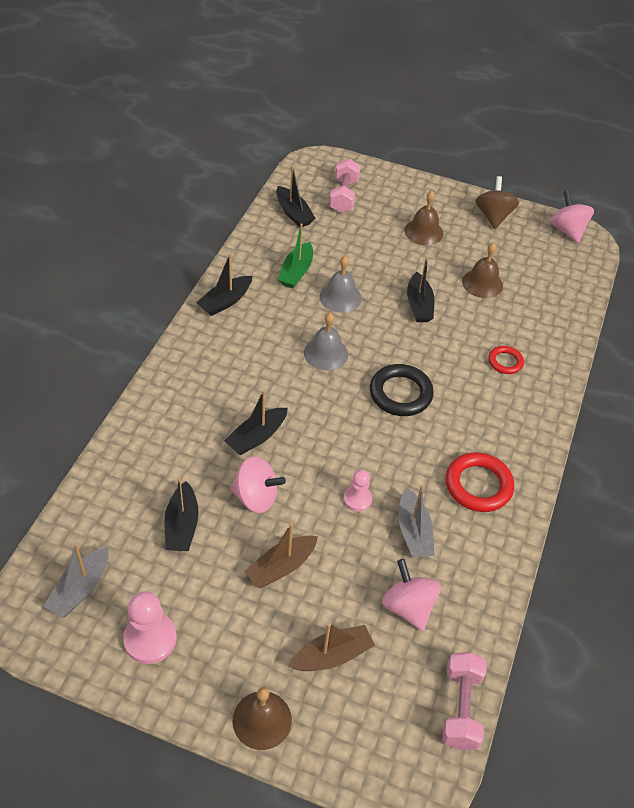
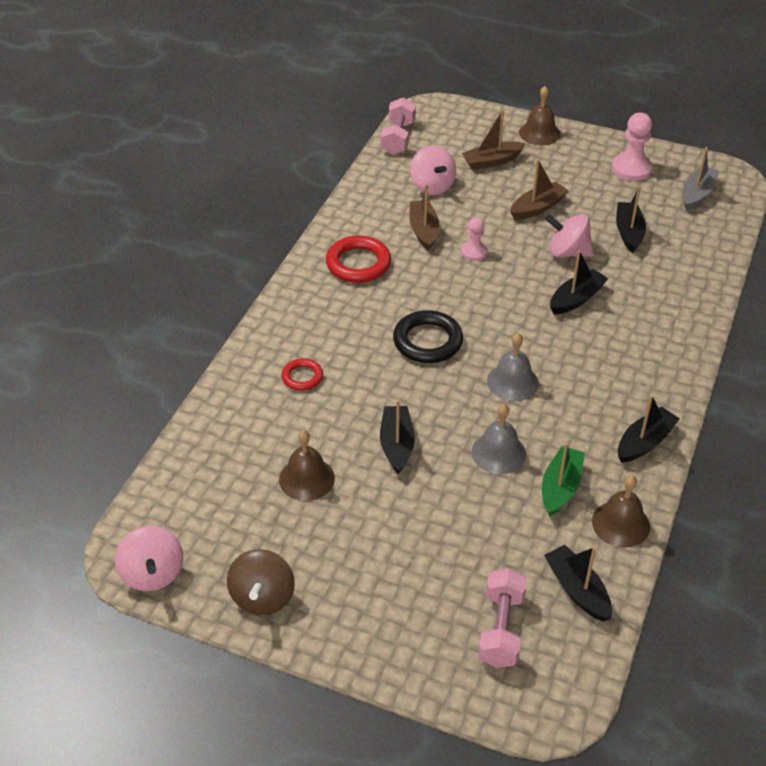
camera: 175 degrees left, 5 degrees down
(413, 532) = (423, 230): grey boat -> brown boat
(423, 232) = (377, 562): brown bell -> brown bell (621, 523)

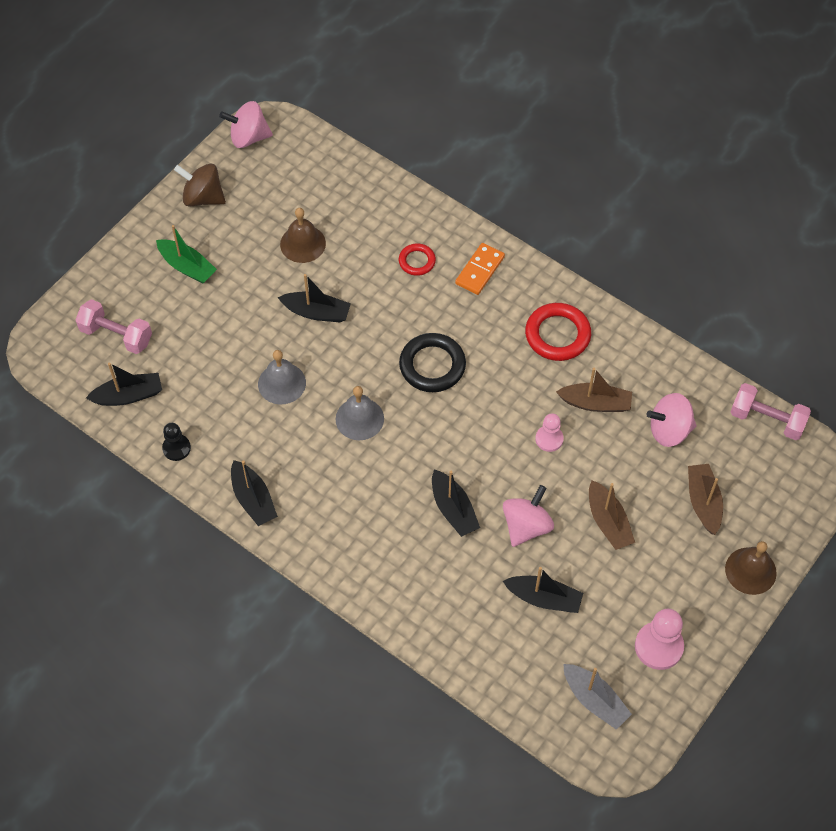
camera: 105 degrees right, 15 degrees up
(299, 328) = (479, 270): none -> orange domino
(560, 487) = (229, 417): green boat -> green boat (187, 267)
(621, 523) = (176, 448): brown bell -> black pawn

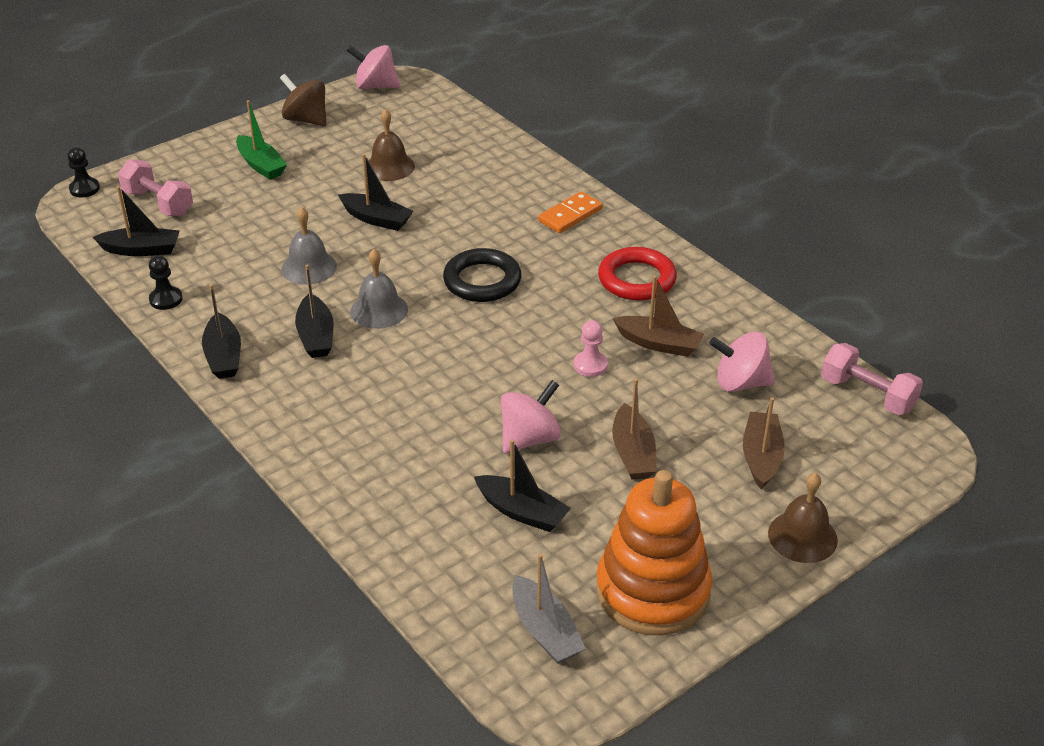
camera: 15 degrees right, 20 degrees down
(41, 332) = (84, 189): none -> black pawn
(417, 261) = (504, 198): red ring -> none
(453, 509) = (448, 407): black boat -> black boat (316, 336)
(658, 646) = (652, 591): pink pawn -> orange stacking toy

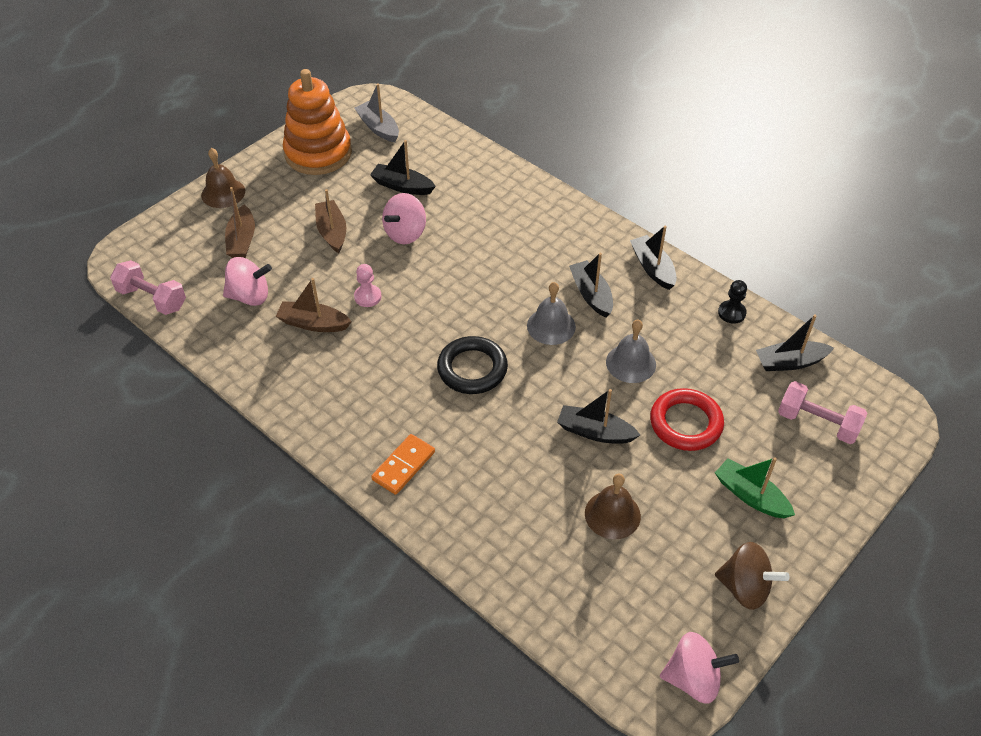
camera: 170 degrees right, 10 degrees up
(84, 189) = (903, 432): black pawn -> none
(636, 279) = (333, 390): red ring -> red ring (686, 423)

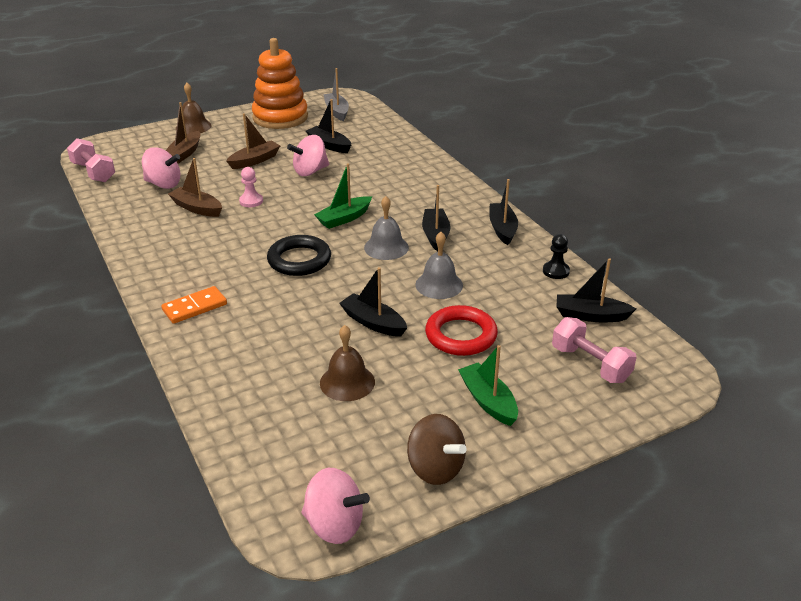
camera: 20 degrees right, 15 degrees down
(332, 232) = (254, 161): brown boat -> brown boat turned 45 degrees clockwise
(484, 296) = (344, 218): none -> green boat

